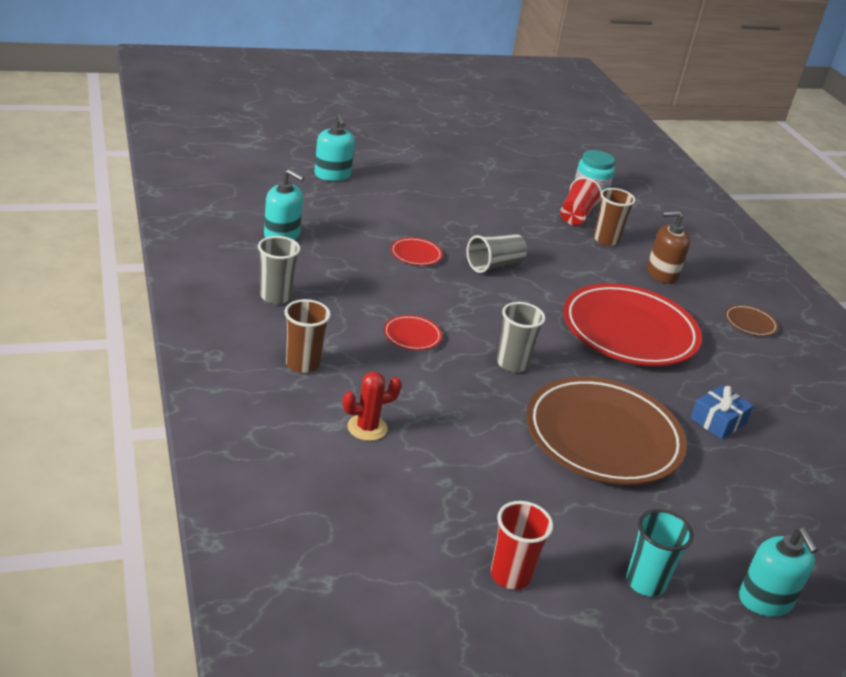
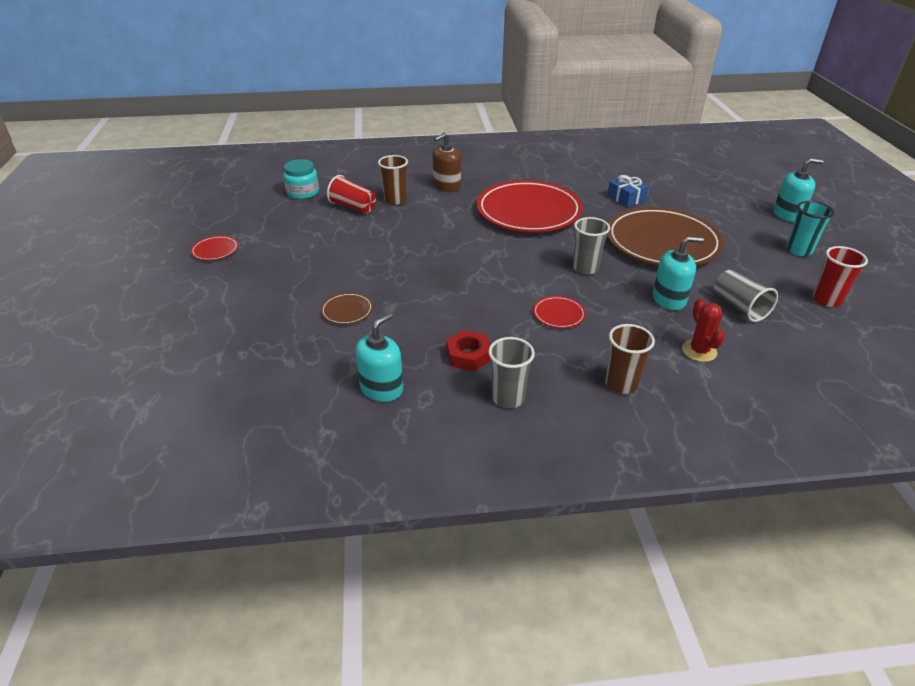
camera: 75 degrees left, 5 degrees up
(332, 175) = (246, 341): turquoise soap dispenser -> turquoise soap dispenser (669, 299)
(333, 278) = (468, 355): none -> red nut
(416, 254) = (421, 299): red plate -> red plate (215, 250)
(494, 265) = (438, 258): grey cup -> grey cup (739, 306)
(661, 274) = (446, 186): brown soap dispenser -> brown soap dispenser turned 45 degrees clockwise
(750, 323) = (508, 166): brown plate -> brown plate (347, 311)

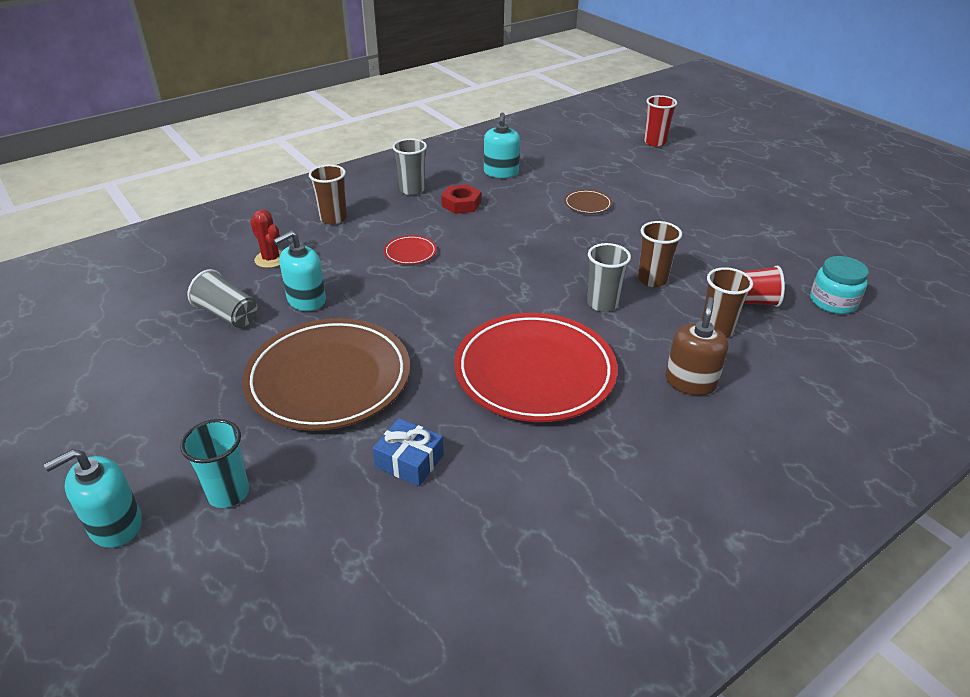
camera: 150 degrees right, 0 degrees up
(215, 250) = (774, 213): red plate -> none
(389, 235) = (652, 279): none -> brown cup
(585, 268) = (410, 308): grey cup -> grey cup (602, 303)
(799, 250) = (125, 433): turquoise cup -> turquoise cup (228, 493)
(826, 300) = (118, 355): red cup -> red cup (655, 142)

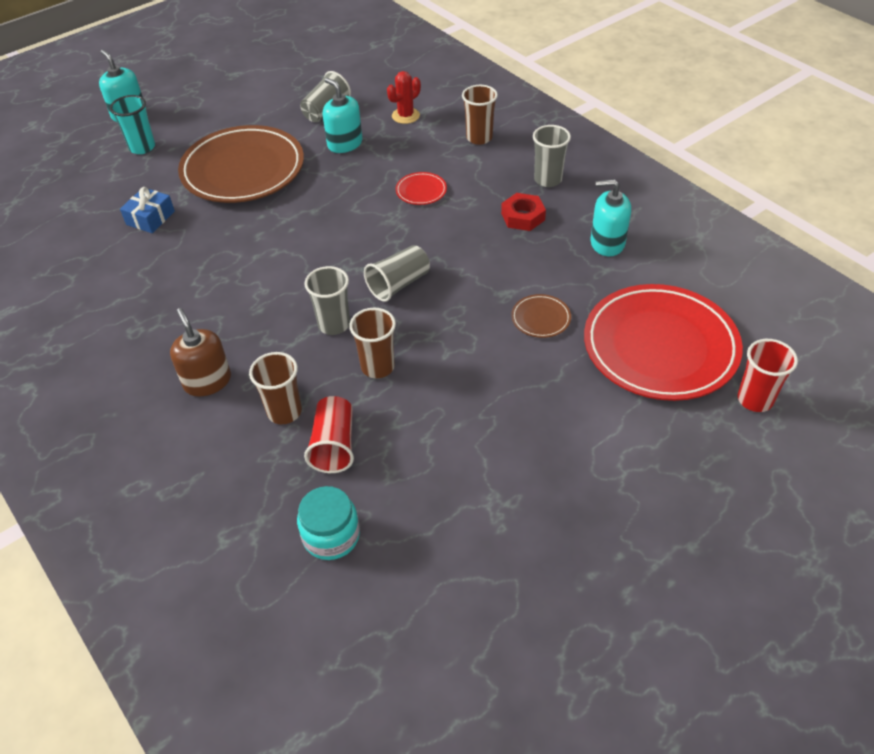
camera: 90 degrees right, 10 degrees up
(534, 372) = (236, 278): red plate -> red plate (660, 347)
(547, 267) = (399, 284): none -> grey cup
(690, 382) = (207, 381): brown soap dispenser -> brown soap dispenser turned 135 degrees counterclockwise

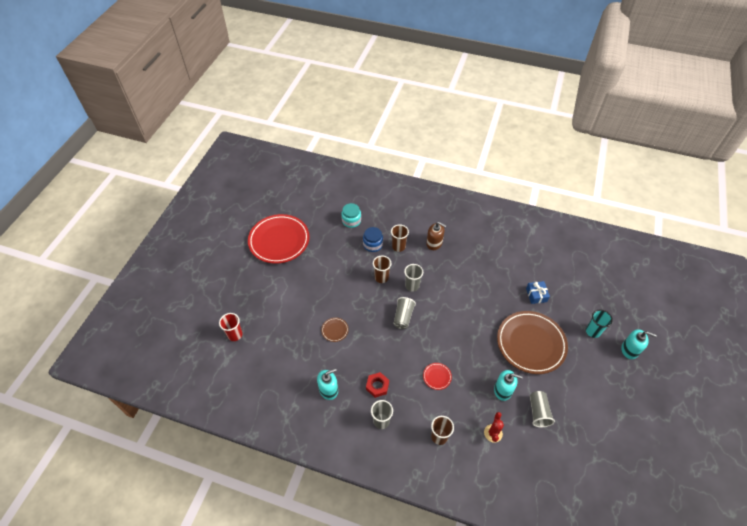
camera: 145 degrees right, 5 degrees up
(334, 445) = (373, 244): red cup -> blue jar
(660, 347) = (280, 341): red plate -> red plate (279, 241)

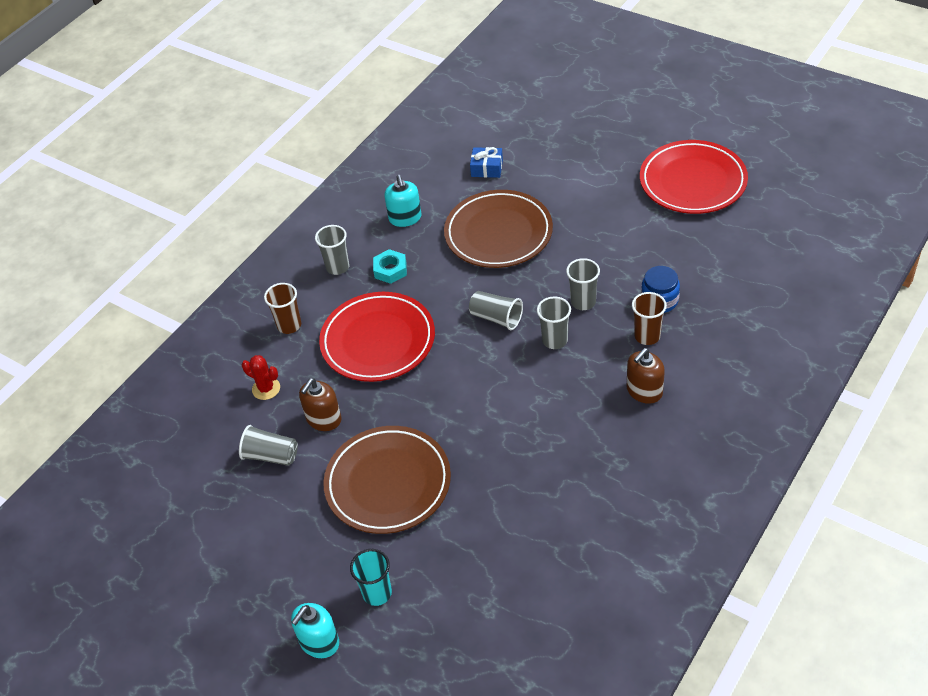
camera: 110 degrees right, 5 degrees down
(235, 335) = (525, 130): red cup -> none
(335, 330) = (498, 233): brown plate -> brown plate, size x2.50
(351, 221) = (723, 278): turquoise jar -> none
(377, 386) = (390, 270): red nut -> turquoise nut
(381, 277) = (583, 302): brown cup -> grey cup
(437, 377) = (378, 341): red plate -> red plate, size x2.50
(503, 390) = (324, 419): turquoise soap dispenser -> brown soap dispenser
(536, 295) = (483, 525): blue gift -> blue gift (487, 168)

